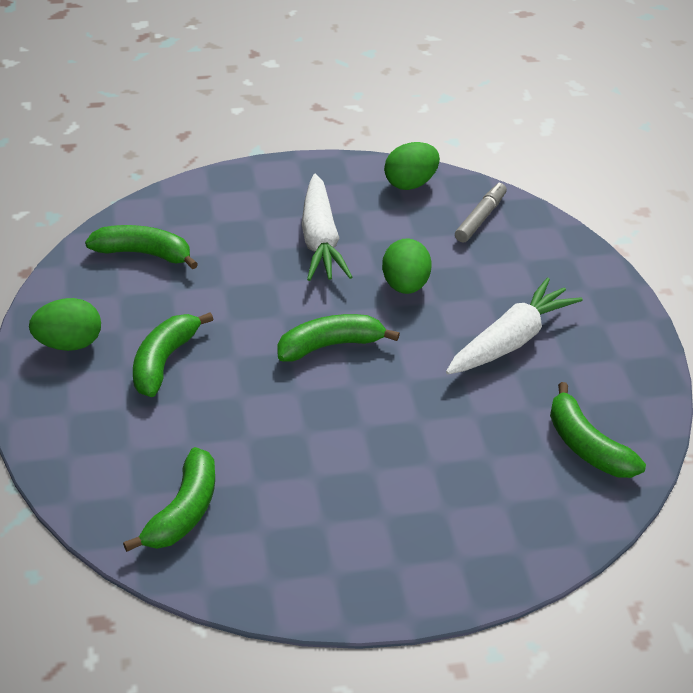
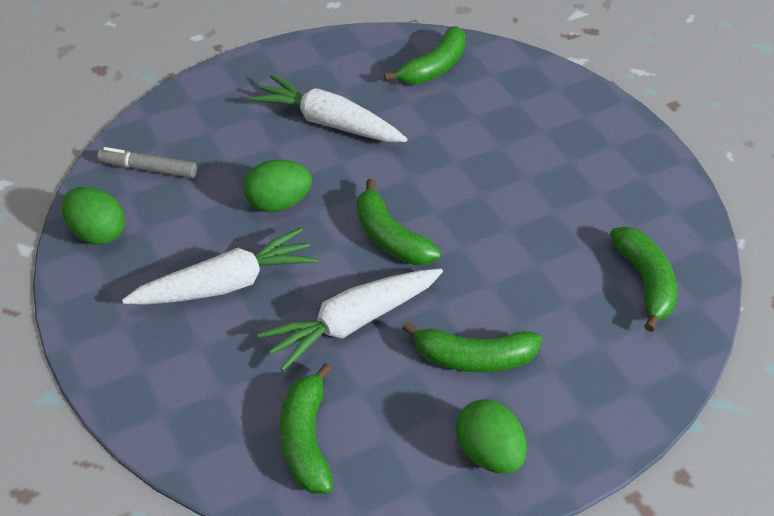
camera: 105 degrees left, 5 degrees up
(183, 511) = (645, 282): green banana -> green banana turned 75 degrees clockwise
(241, 301) = (353, 323): none -> white carrot

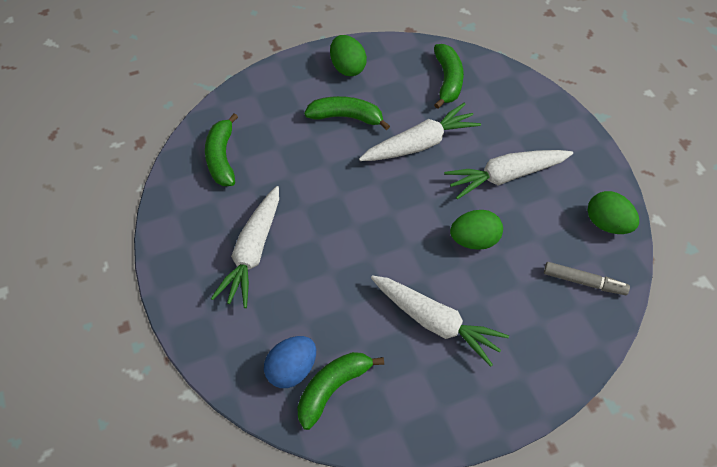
camera: 175 degrees left, 10 degrees up
(390, 237) = (391, 204): green banana -> none
(479, 78) = (292, 369): none -> blue egg
(557, 174) = (253, 252): none -> white carrot

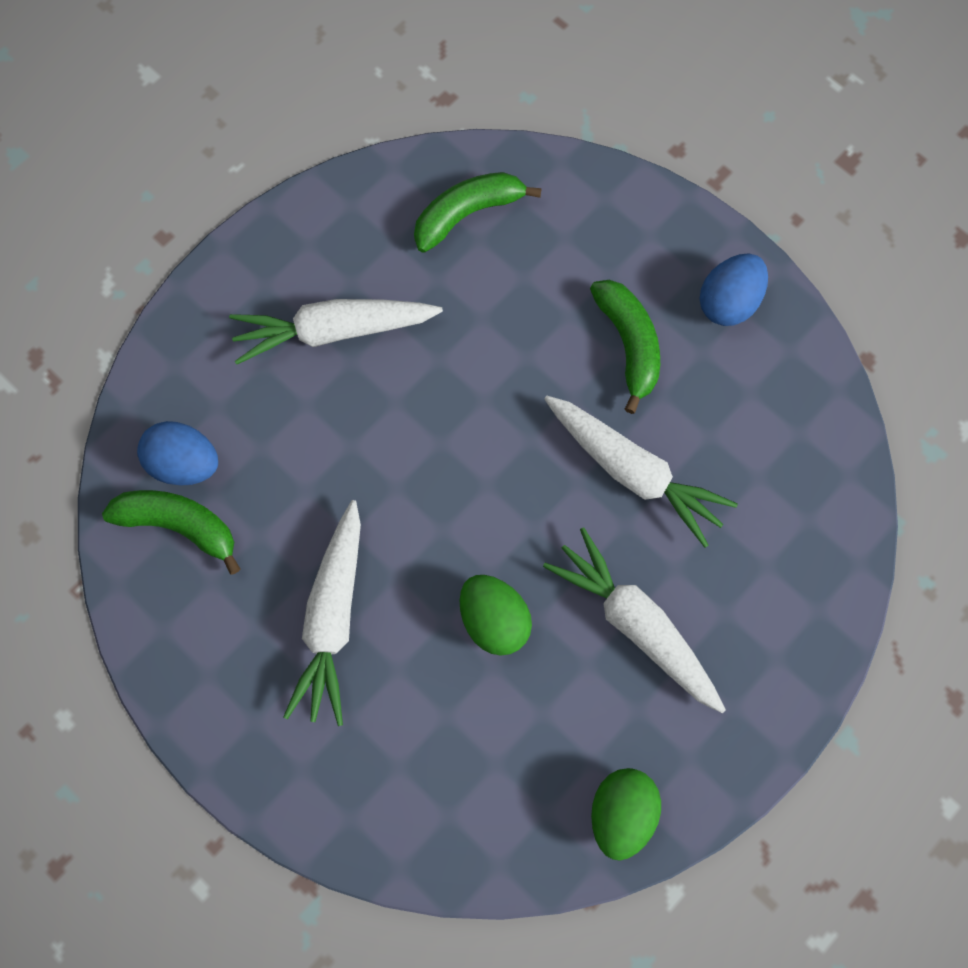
camera: 65 degrees right, 15 degrees up
(347, 67) = (728, 302): green egg -> blue egg
(448, 80) = (785, 463): green banana -> none
(584, 282) = (495, 809): grey marker -> none

